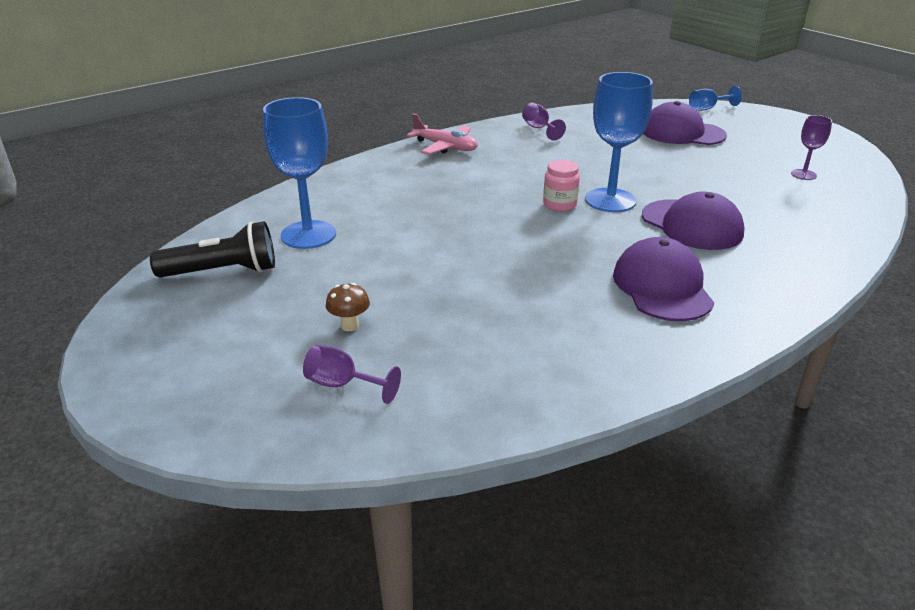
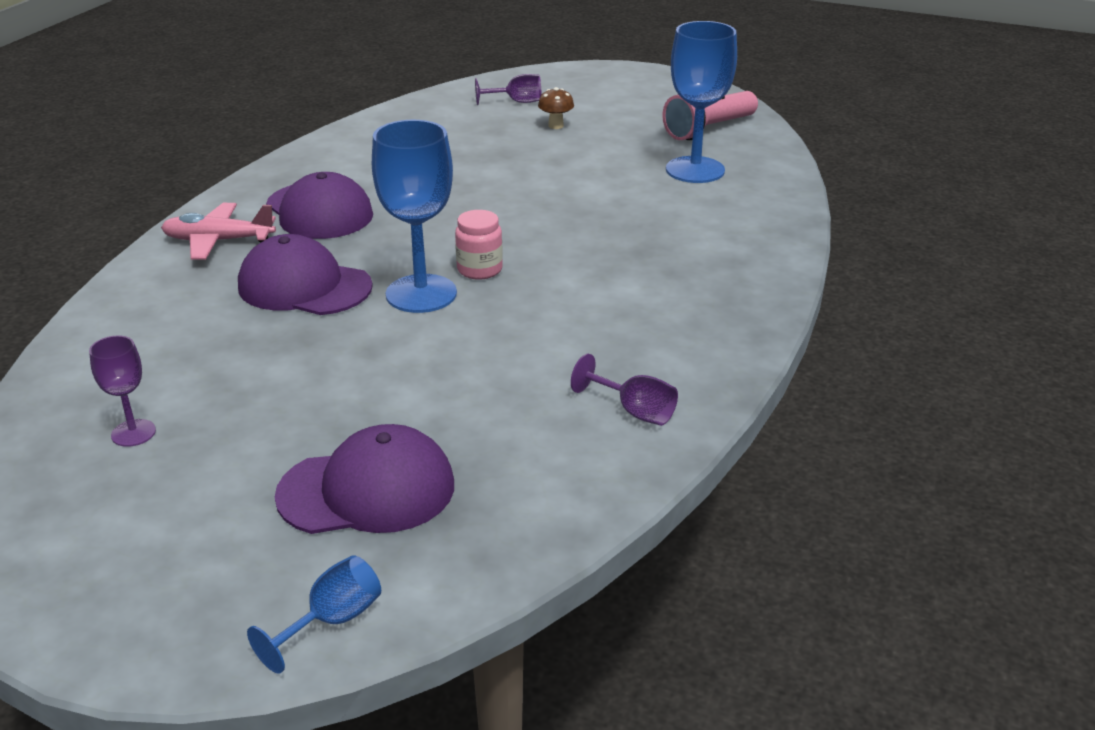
camera: 150 degrees right, 0 degrees up
(223, 272) = (708, 130): black flashlight -> pink flashlight
(445, 147) = (726, 319): pink plane -> pink plane (218, 241)

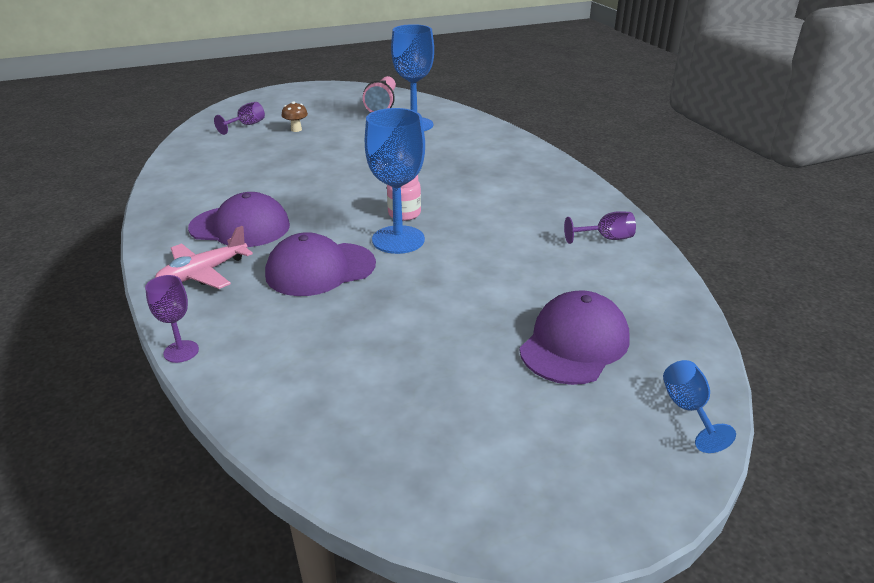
camera: 45 degrees left, 0 degrees up
(133, 433) = (387, 404): purple goblet -> purple goblet (181, 351)

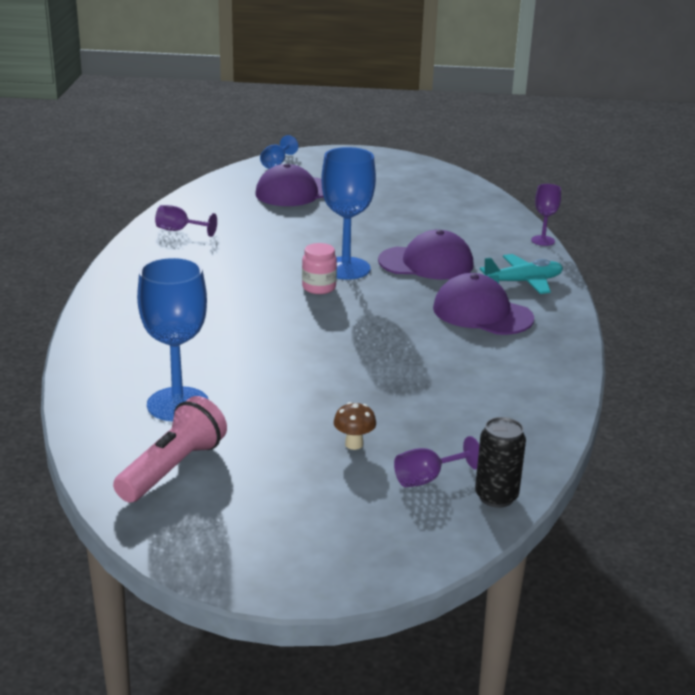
camera: 155 degrees left, 5 degrees down
(203, 273) = (523, 282): pink plane -> turquoise plane
(205, 126) = (496, 497): none -> black can

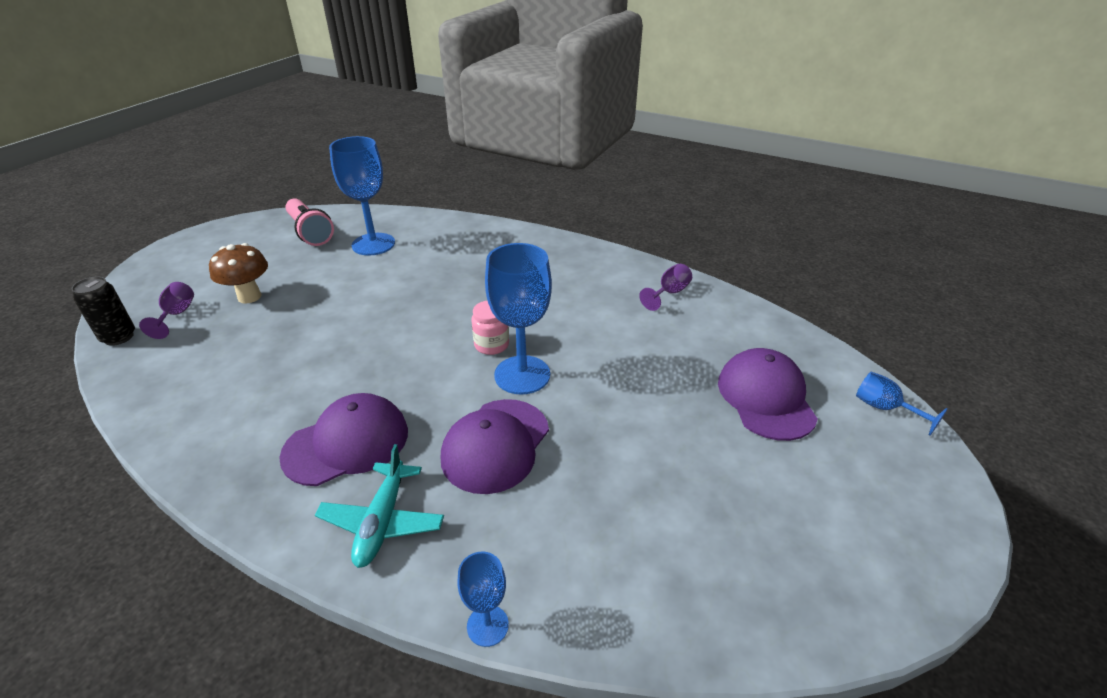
camera: 115 degrees right, 10 degrees up
(354, 444) = (249, 297): brown mushroom -> brown mushroom, size x1.67
(543, 240) = (487, 625): purple goblet -> blue goblet

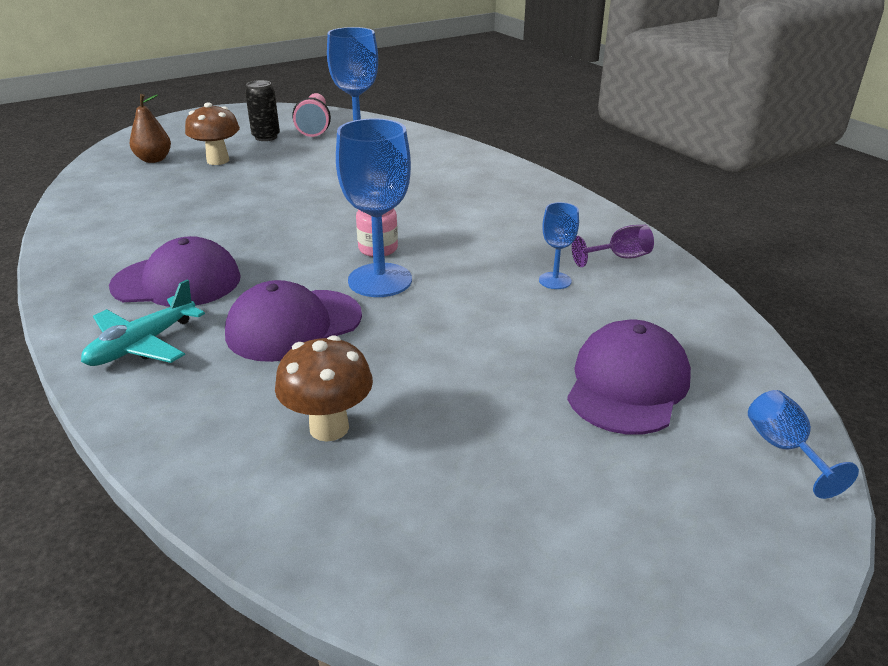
camera: 30 degrees right, 5 degrees down
(119, 337) = (101, 164): black can -> black can (266, 137)
(177, 315) = (154, 159): purple goblet -> brown pear
(487, 625) = (137, 451): blue goblet -> blue goblet (555, 281)
(614, 526) = (329, 427): none -> brown mushroom

